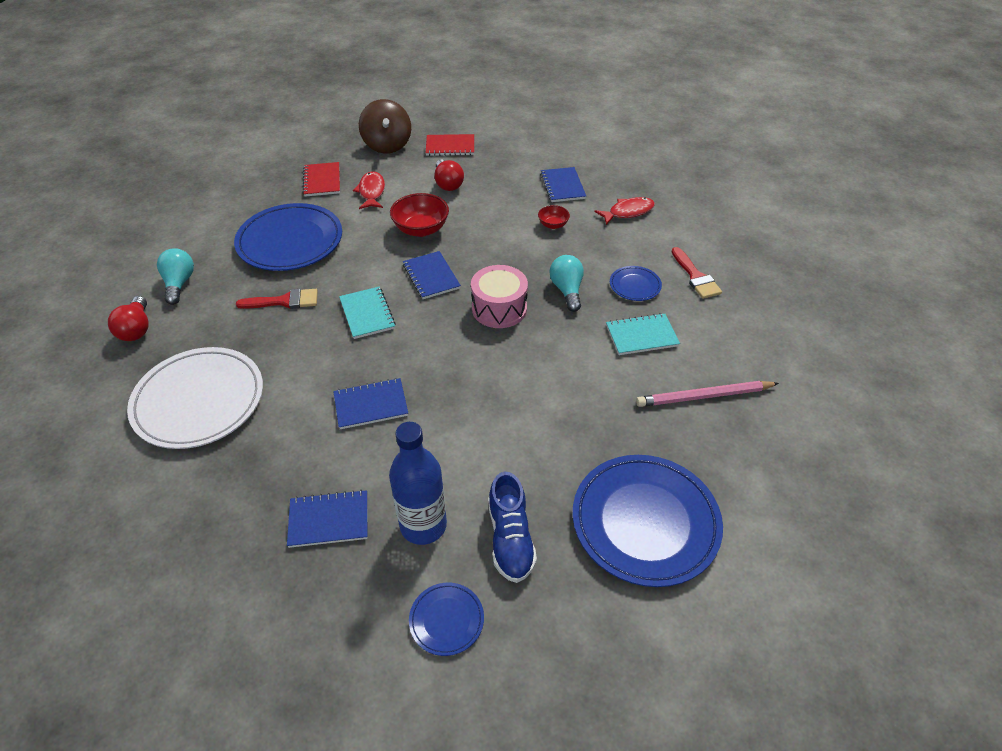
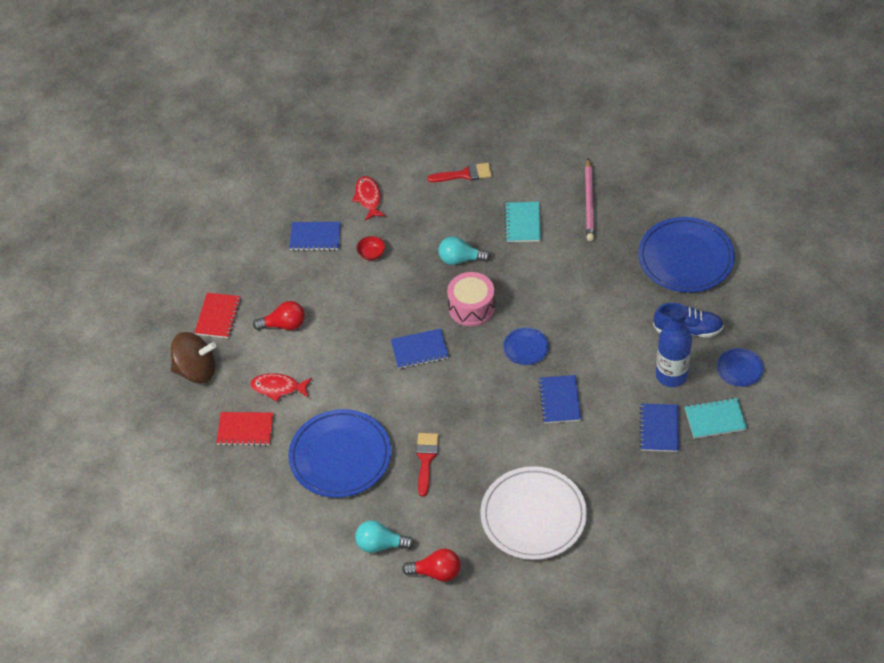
camera: 75 degrees left, 5 degrees up
(367, 314) = (457, 398): turquoise notebook -> turquoise notebook (715, 419)
(421, 229) = (350, 352): red bowl -> none
(635, 285) = (465, 215): blue plate -> blue plate (526, 348)

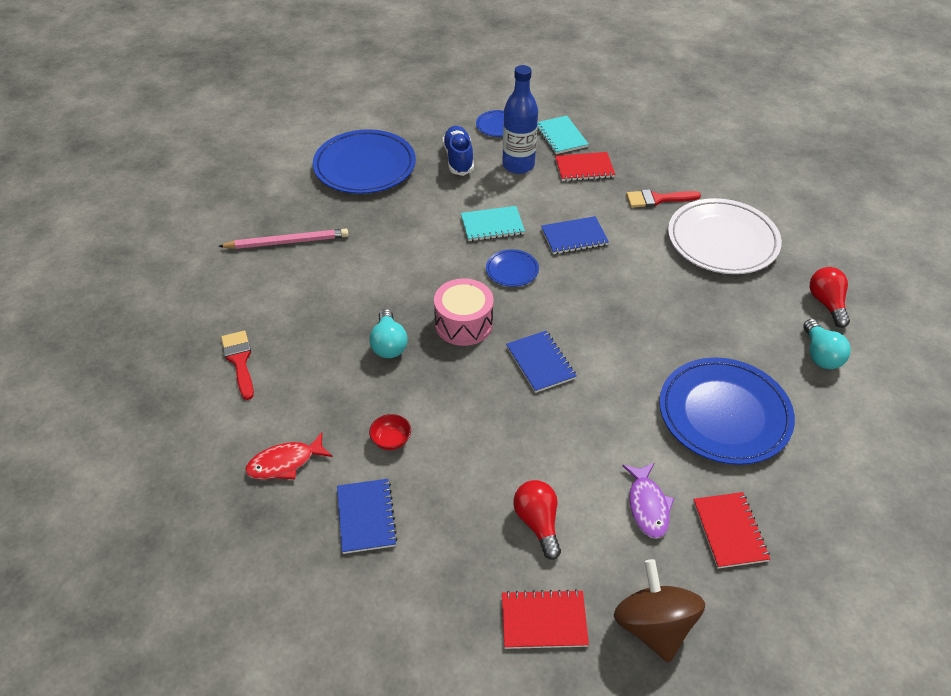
camera: 105 degrees left, 5 degrees down
(278, 388) = (647, 506): red fish -> purple fish
(426, 459) = (693, 333): red brush -> red brush (657, 199)
(522, 223) = (323, 294): turquoise notebook -> turquoise notebook (492, 225)
(659, 429) = (584, 168): blue notebook -> red notebook

